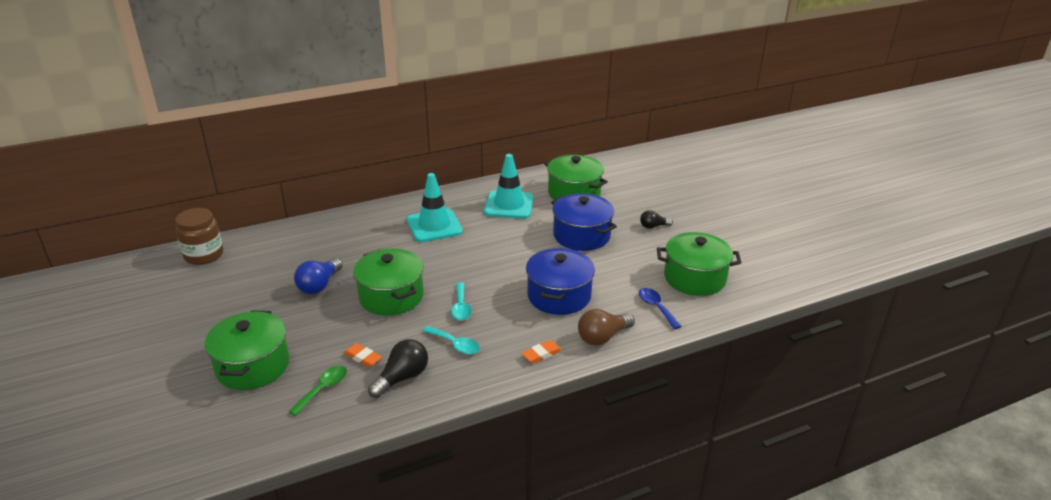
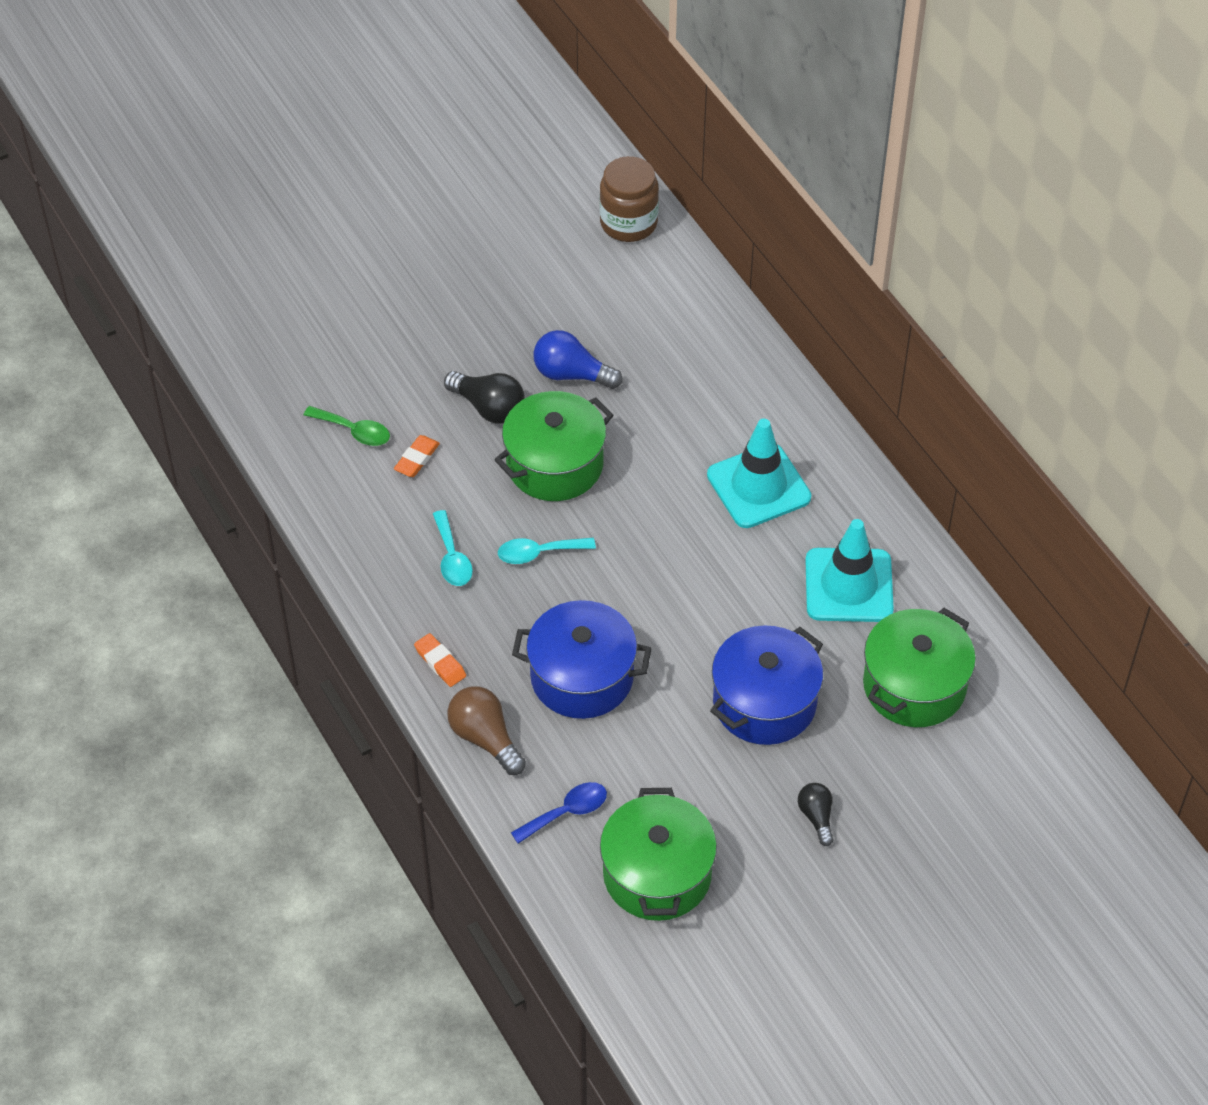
camera: 85 degrees right, 20 degrees up
(253, 366) = (391, 349): green pot -> none
(402, 378) = (380, 509): black light bulb -> black light bulb (489, 408)
(455, 344) = (452, 558): turquoise spoon -> turquoise spoon turned 45 degrees counterclockwise

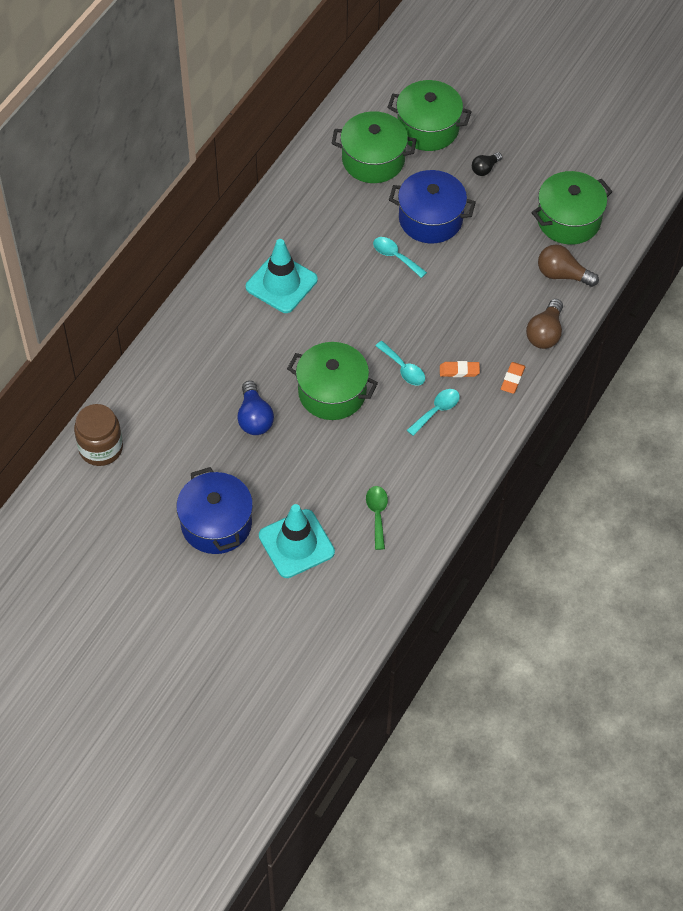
camera: 120 degrees left, 5 degrees up
(417, 459) = (376, 468): orange eraser -> orange eraser (459, 371)
(489, 408) = (310, 449): black light bulb -> none
(567, 812) = (562, 274): blue spoon -> brown light bulb
(582, 677) = (473, 307): blue pot -> blue pot (216, 524)
(724, 630) = (395, 256): none -> turquoise spoon
(849, 585) = (325, 213): turquoise traffic cone -> turquoise traffic cone (296, 544)
(937, 783) = (428, 128): none -> green pot

